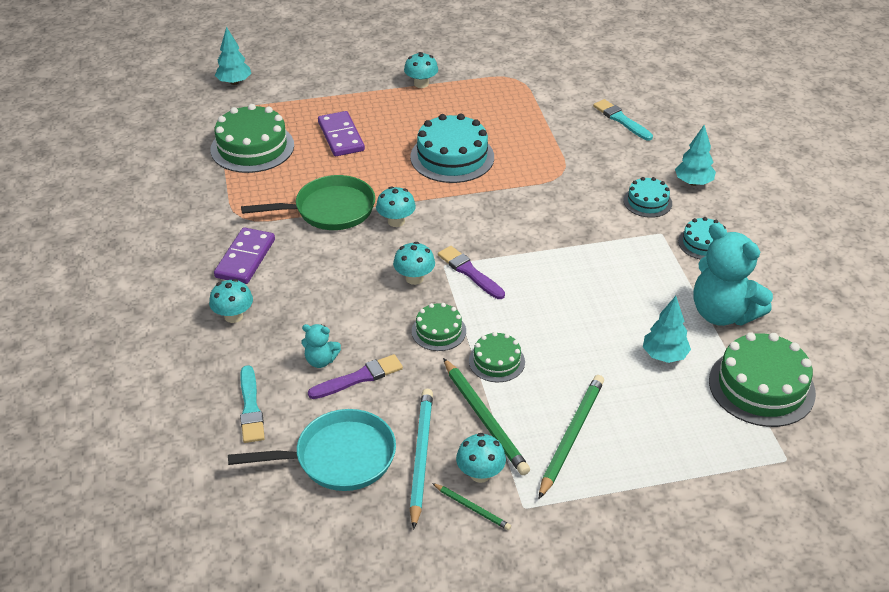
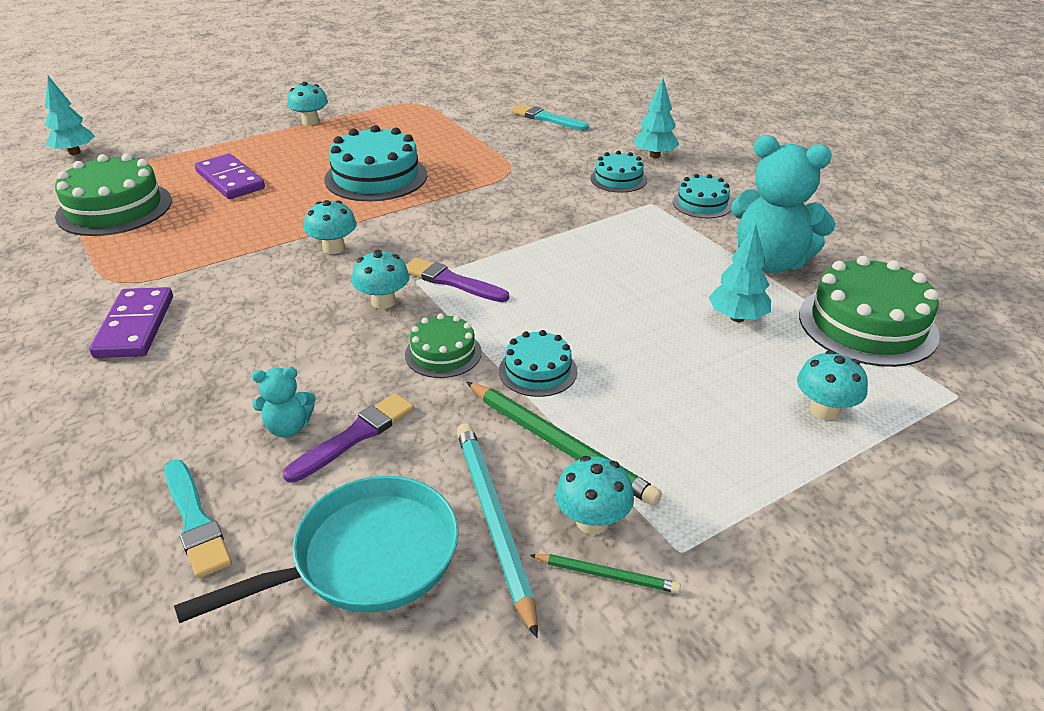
camera: 20 degrees left, 5 degrees down
(233, 316) = (134, 400): turquoise mushroom -> turquoise mushroom (824, 410)
(329, 210) = (240, 252): green pan -> none
(496, 361) = (538, 371): green cake -> turquoise cake
(571, 436) = (686, 436): green pencil -> none

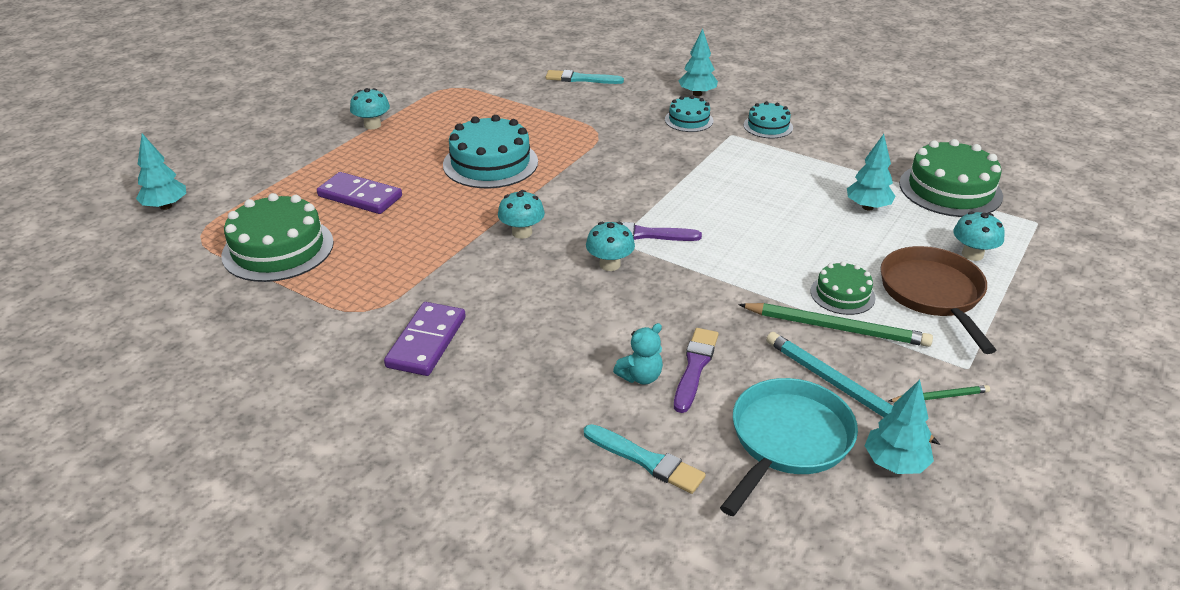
camera: 25 degrees left, 0 degrees up
(135, 326) = (426, 342): purple domino -> purple domino turned 45 degrees clockwise
(443, 353) = (695, 290): green cake -> green cake (842, 294)
(463, 639) = (894, 463): none -> turquoise tree
(538, 371) = (773, 282): turquoise cake -> none
(592, 521) = (902, 368): turquoise mushroom -> none
(723, 443) = (933, 294): none -> brown pan
(770, 262) = (853, 161): turquoise teddy bear -> none

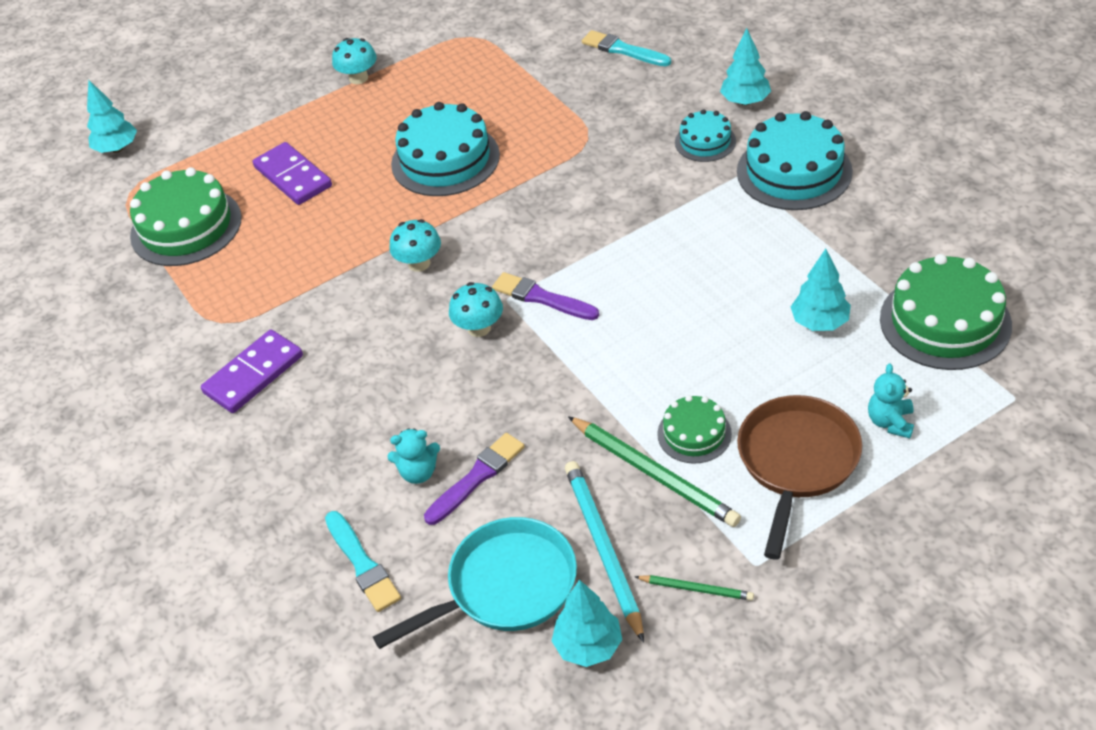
camera: 30 degrees right, 10 degrees up
(768, 126) = (794, 171): turquoise cake -> turquoise cake, size x1.82
(972, 254) = (890, 422): turquoise mushroom -> turquoise teddy bear

